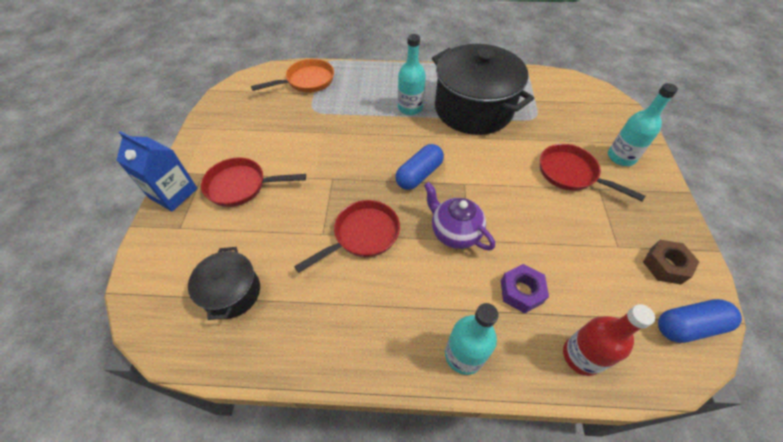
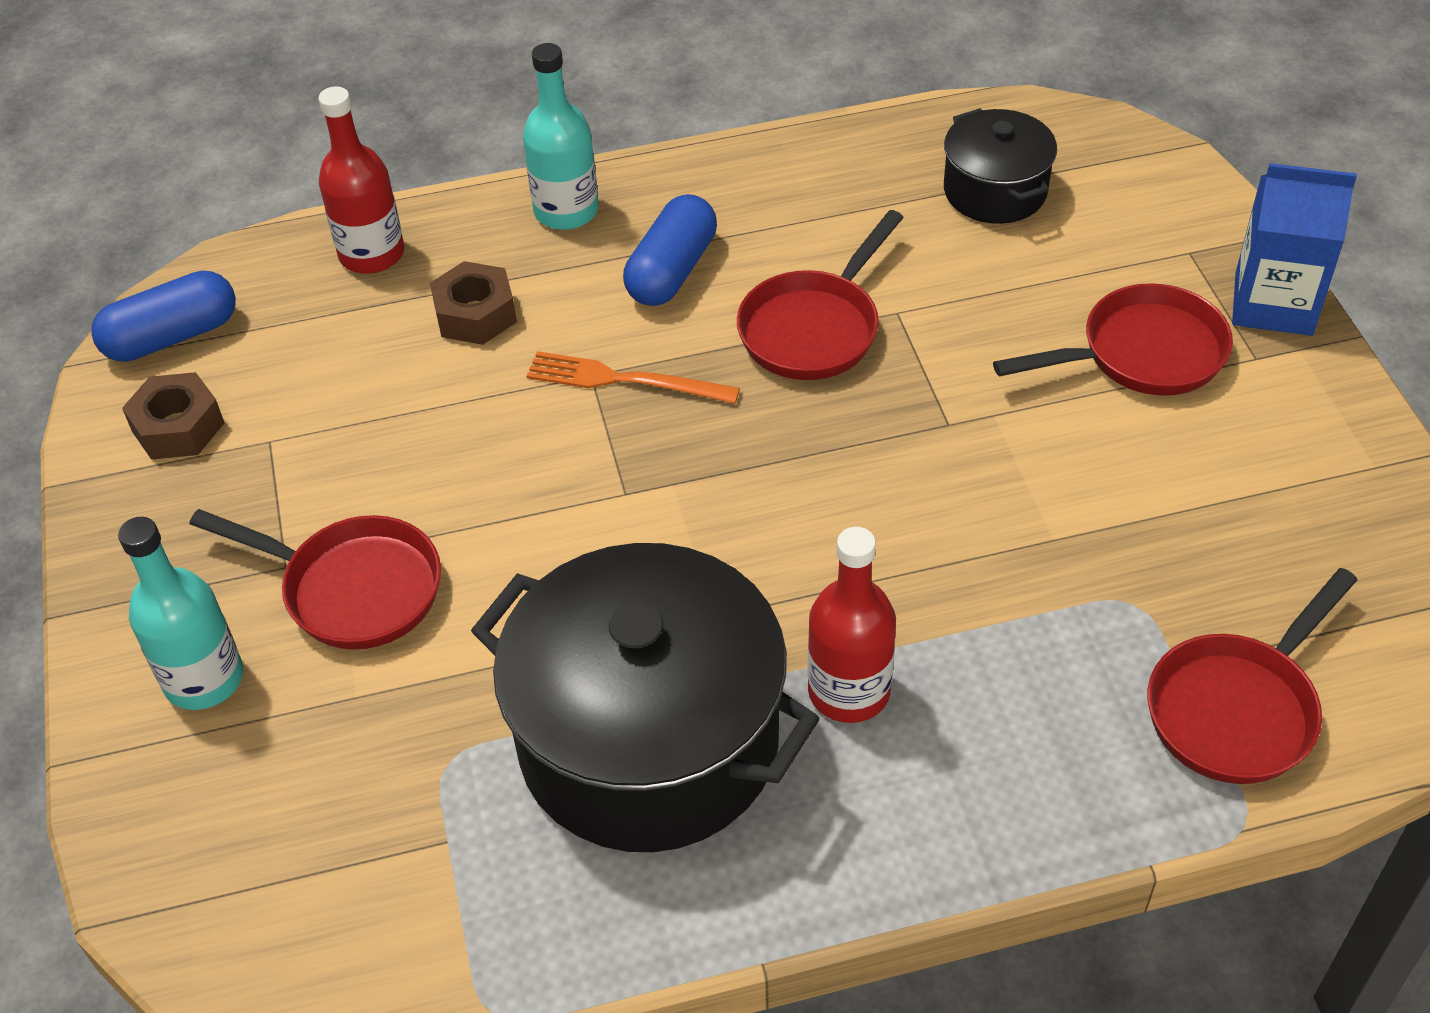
camera: 165 degrees right, 5 degrees down
(307, 81) = (1237, 709): orange pan -> red pan
(410, 108) = (849, 691): turquoise bottle -> red bottle
(419, 174) = (744, 486): blue capsule -> blue capsule (672, 270)
(454, 232) = (624, 380): purple teapot -> orange fork
(521, 291) = (475, 314): purple nut -> brown nut

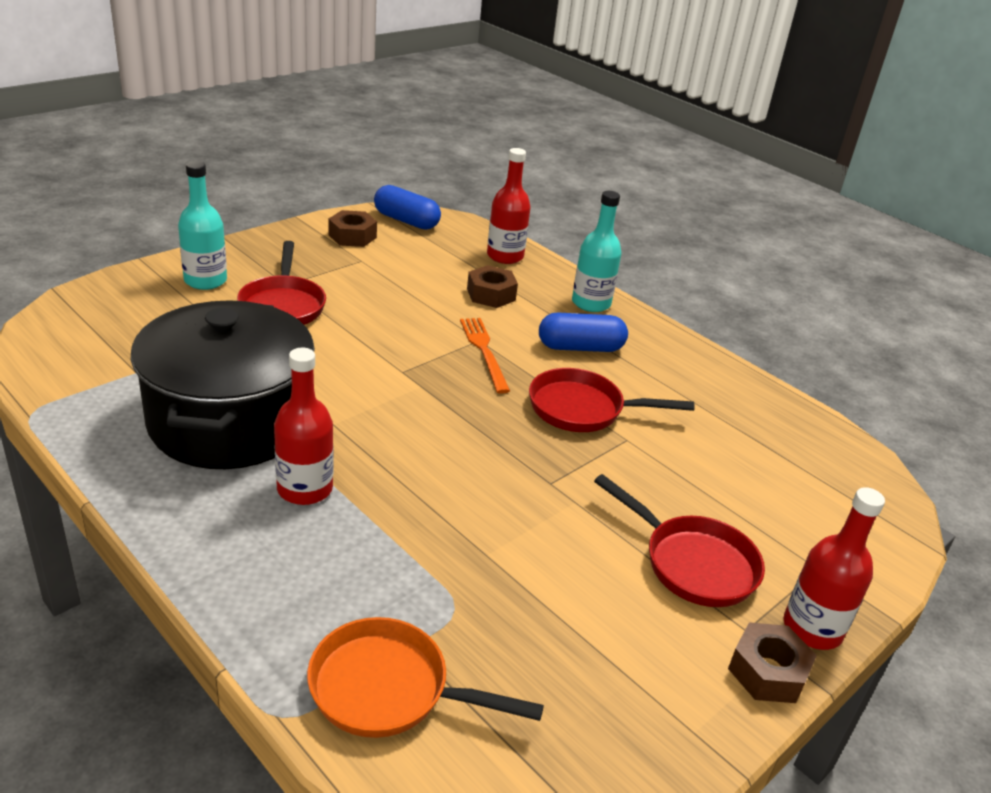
camera: 55 degrees right, 15 degrees down
(995, 191) = (775, 457): black pot -> none
(1237, 709) = (389, 689): red pan -> orange pan
(1273, 304) = (812, 628): blue carton -> red bottle
(1318, 370) = (767, 671): none -> brown nut

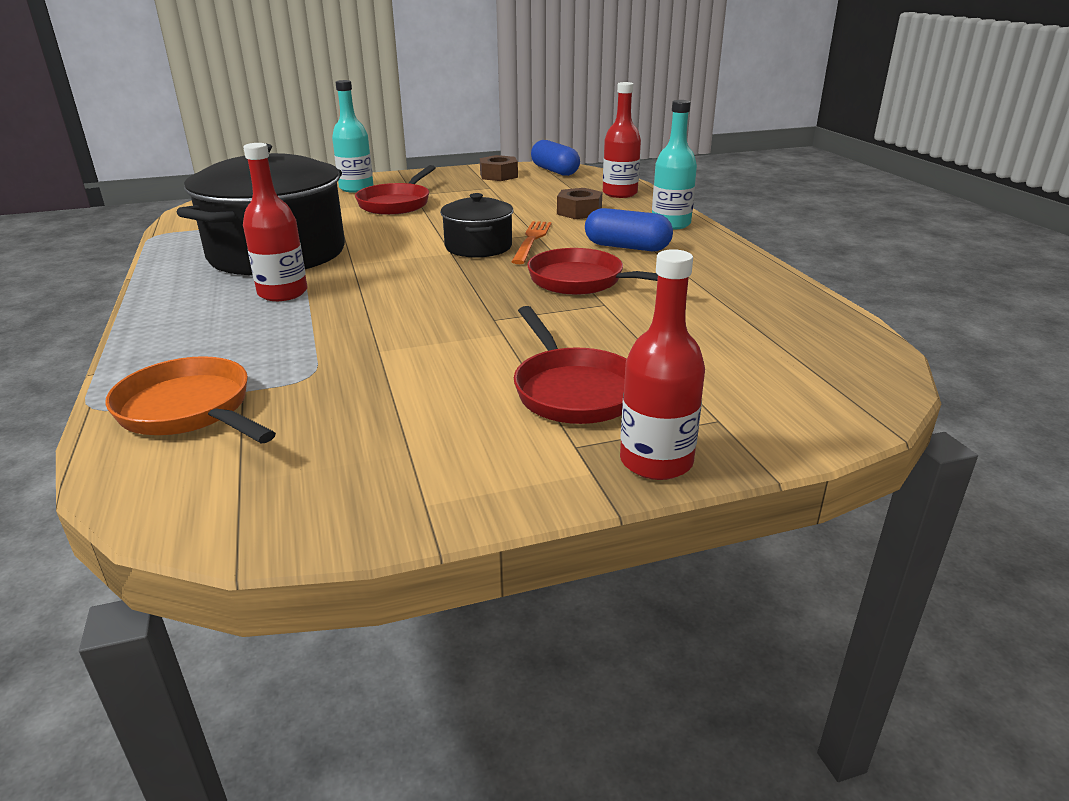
camera: 30 degrees right, 5 degrees down
(440, 371) = (478, 247): none -> black pot
(767, 671) = (562, 481): brown nut -> none

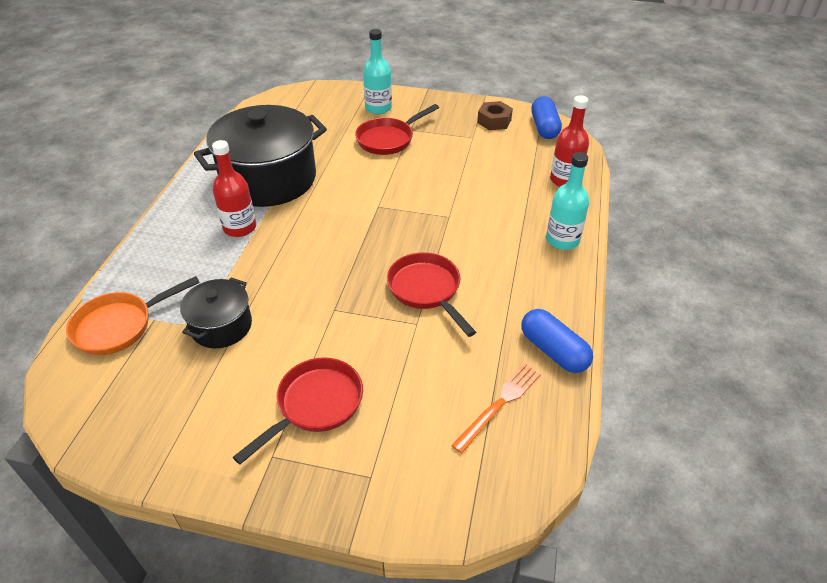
camera: 30 degrees right, 15 degrees up
(190, 411) = (119, 326): orange pan -> orange pan turned 105 degrees counterclockwise
(478, 247) = (395, 218): black pot -> black pot (221, 326)
(531, 240) = (438, 224): orange fork -> orange fork (499, 404)
(573, 390) = (315, 405): red pan -> red pan turned 150 degrees counterclockwise
(579, 212) = (508, 197): brown nut -> none
(627, 247) = (498, 259): blue capsule -> blue capsule (553, 351)
(656, 461) = (300, 493): red bottle -> none

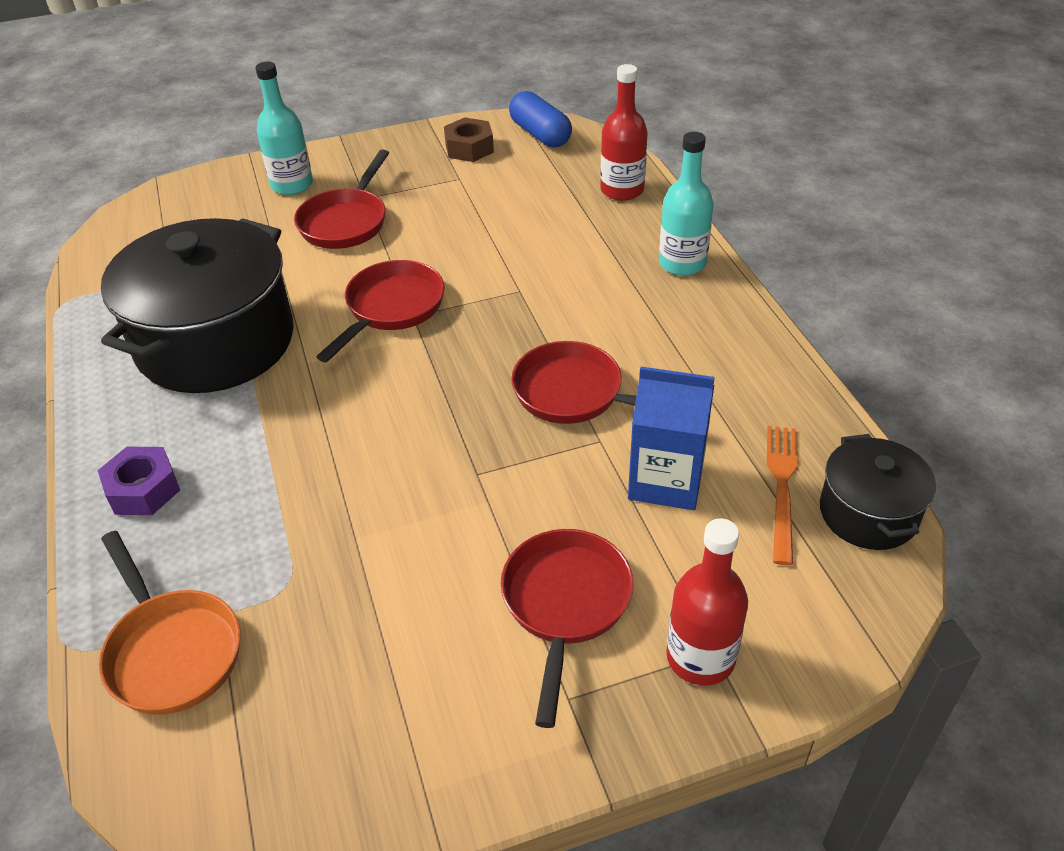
camera: 30 degrees left, 0 degrees up
(119, 326) = (171, 650): orange pan -> orange pan turned 60 degrees counterclockwise
(174, 240) = (143, 489): none -> purple nut
(221, 326) = (336, 572): black pot -> black pot (868, 513)
(240, 227) = (234, 427): red bottle -> red bottle (700, 657)
(369, 198) = (391, 309): none -> red pan
(433, 365) = (666, 480): none -> blue carton
(553, 351) = (785, 396): blue capsule -> none

